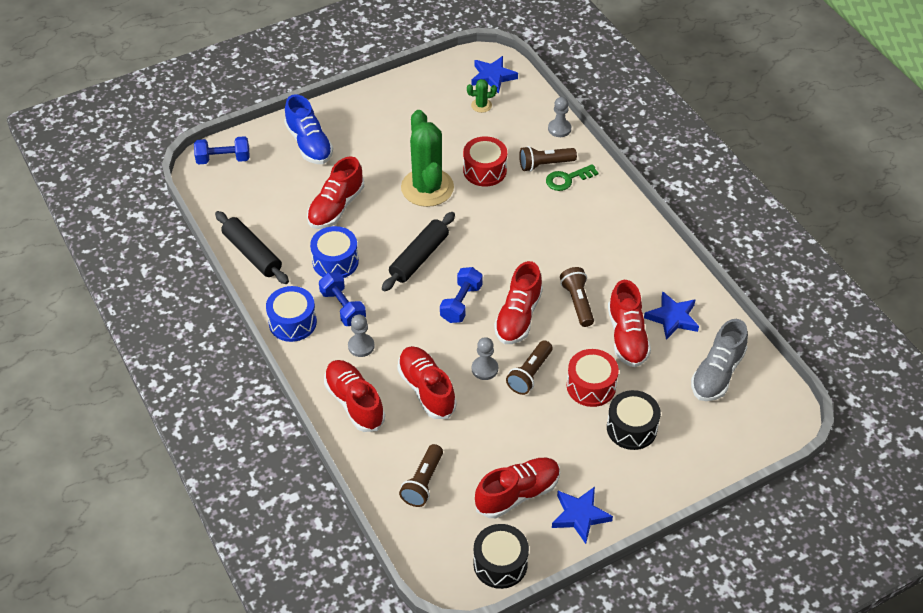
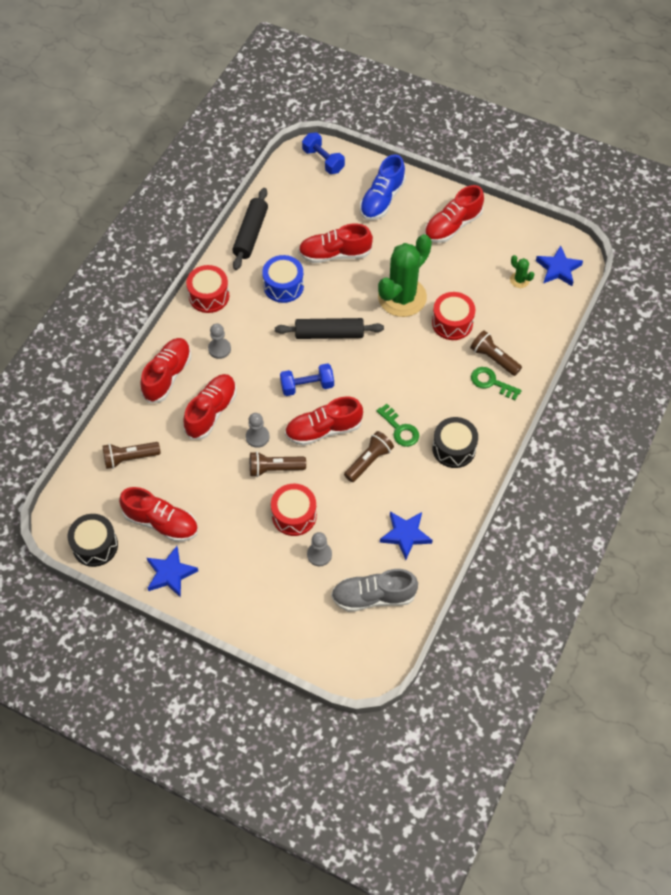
camera: 55 degrees right, 10 degrees up
(292, 322) = (209, 296): blue drum -> red drum
(343, 307) = (245, 316): blue dumbbell -> none
(559, 129) = (542, 346): grey pawn -> grey pawn (319, 554)
(563, 263) = (400, 429): none -> green key
(627, 337) = (361, 513): red shoe -> red shoe (452, 226)
(631, 428) = (274, 565): black drum -> black drum (454, 448)

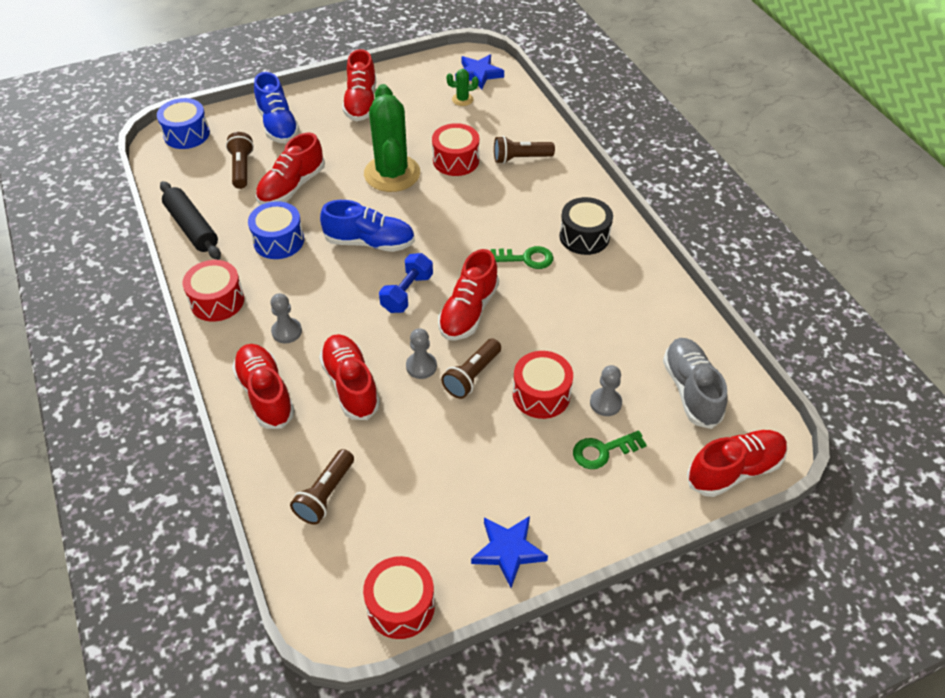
camera: 50 degrees left, 10 degrees down
(95, 545) = (401, 605): black drum -> red drum
(161, 522) = (436, 517): red shoe -> red shoe (734, 470)
(323, 160) = (186, 134): blue dumbbell -> blue drum
(329, 334) = (370, 242): black rolling pin -> blue shoe
(369, 461) = (537, 300): brown flashlight -> brown flashlight (242, 168)
(373, 596) = (691, 390): grey shoe -> grey shoe turned 135 degrees clockwise
(405, 535) = (643, 324): blue star -> none
(491, 382) = (542, 174): green key -> green key (603, 451)

